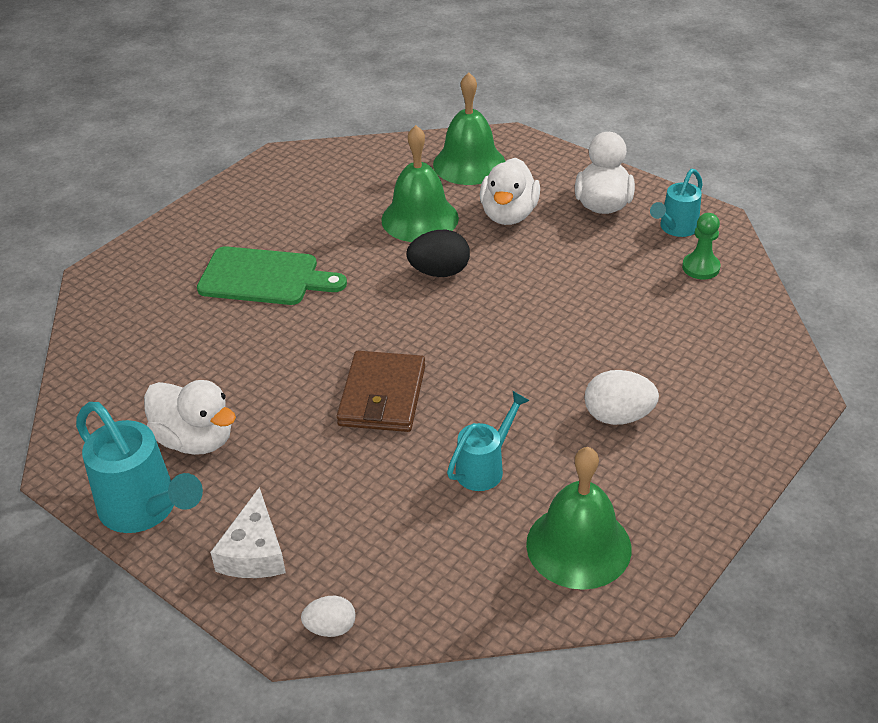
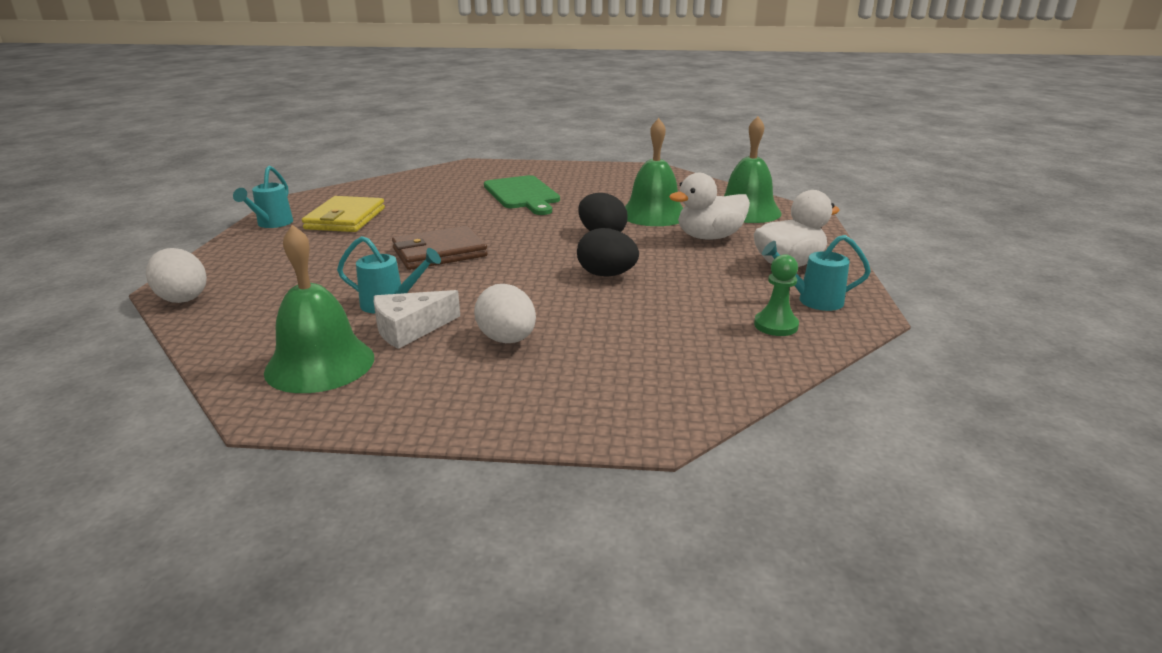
camera: 55 degrees right, 15 degrees down
(145, 510) = (272, 224): turquoise watering can -> turquoise watering can, size x0.62
(195, 440) = (345, 219): white duck -> yellow wallet
(254, 552) = (249, 258): white cheese -> white cheese (410, 329)
(330, 628) = (182, 298): white egg -> white egg, size x1.58
(537, 309) = (606, 275): none -> black egg

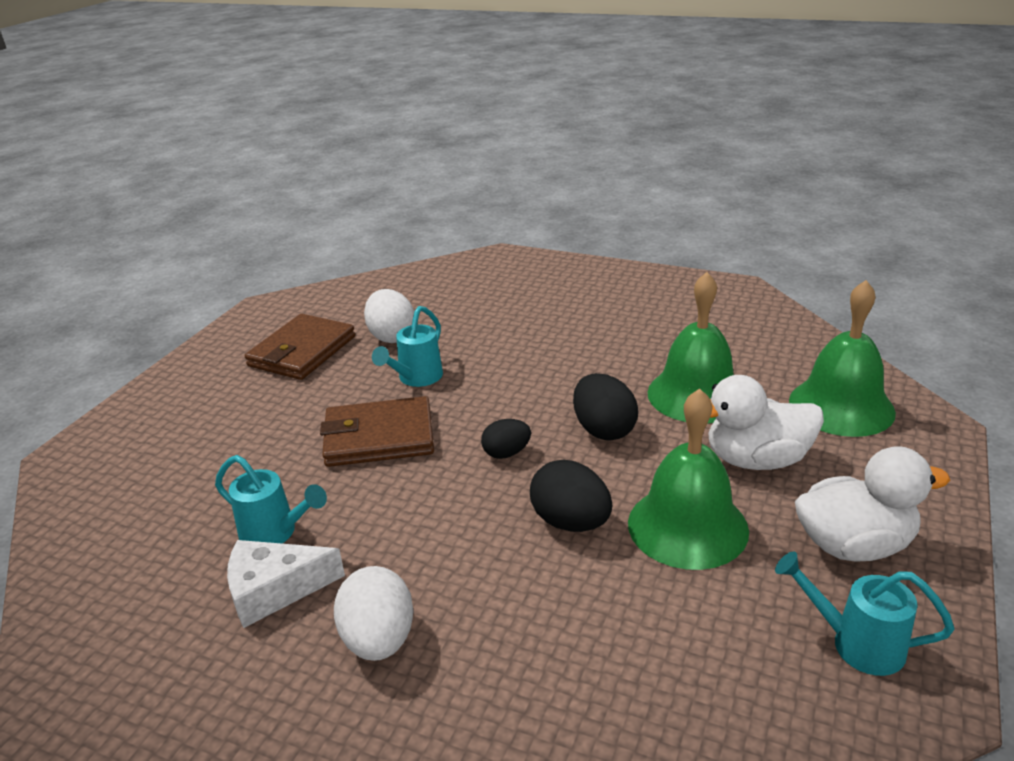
camera: 20 degrees right, 5 degrees up
(182, 298) = (66, 477): white egg -> white egg (392, 336)
(272, 224) = (218, 351): turquoise watering can -> turquoise watering can (416, 378)
(320, 364) = (145, 638): green bell -> green bell (687, 526)
(345, 219) = (302, 351): yellow wallet -> brown wallet
(522, 194) = (535, 328): green cutting board -> none
(541, 250) = (506, 453): none -> black egg
(775, 325) = (769, 693): green pawn -> none

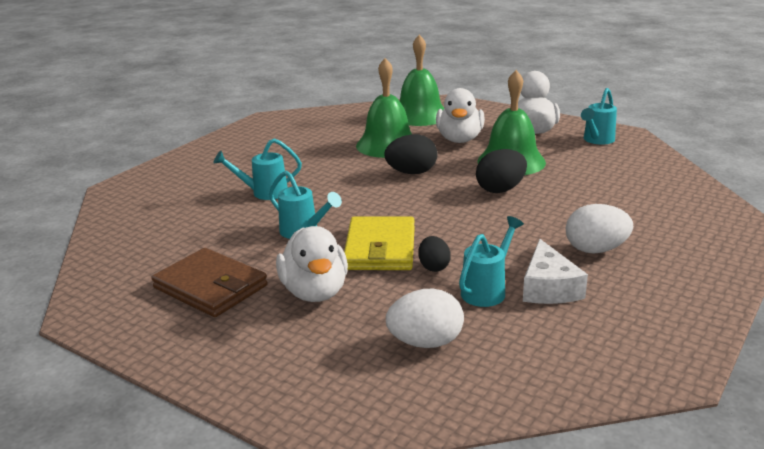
camera: 80 degrees left, 5 degrees down
(286, 410) = (315, 292): none -> white duck
(379, 437) = (380, 248): brown wallet -> yellow wallet
(392, 336) = (222, 241): white egg -> white egg (425, 342)
(506, 453) = (423, 203): black egg -> black egg (434, 267)
(510, 334) = (264, 193): none -> turquoise watering can

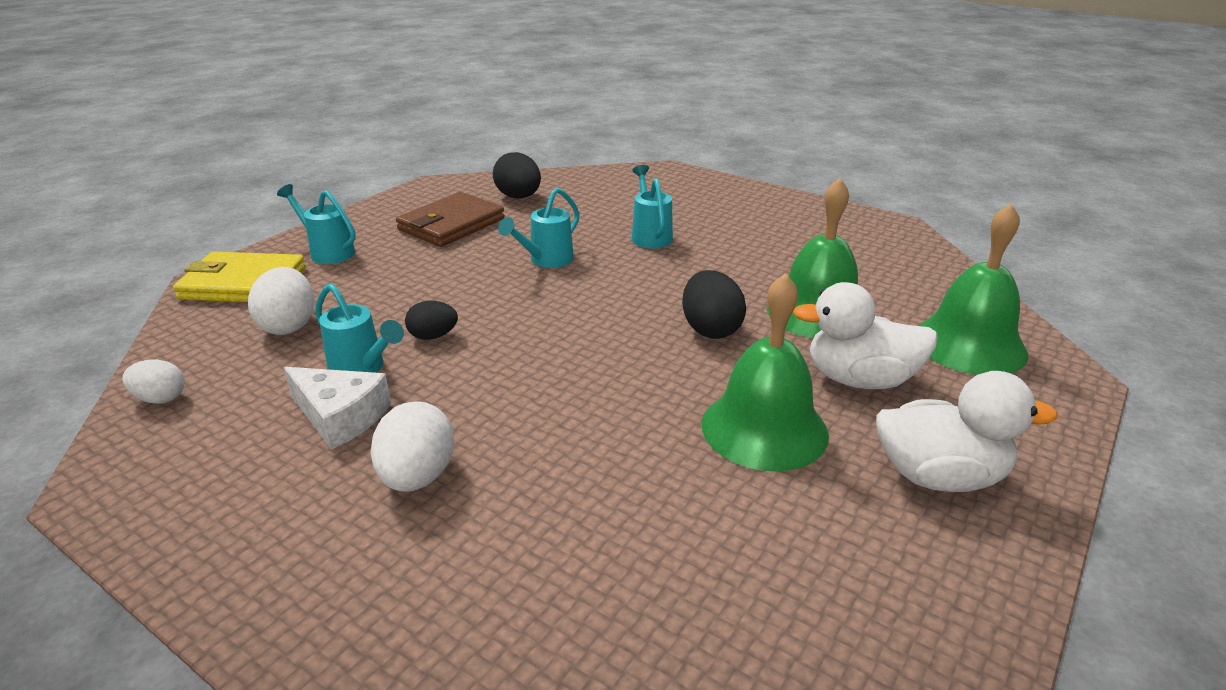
camera: 90 degrees right, 5 degrees up
(315, 292) = (416, 270): white duck -> none
(380, 248) = (491, 304): yellow wallet -> yellow wallet (243, 283)
(500, 189) = (646, 405): black egg -> black egg (518, 197)
(548, 287) = (340, 416): white cheese -> white cheese turned 150 degrees counterclockwise
(558, 383) = (160, 398): none -> white egg
(597, 140) = (909, 572): turquoise watering can -> turquoise watering can (328, 252)

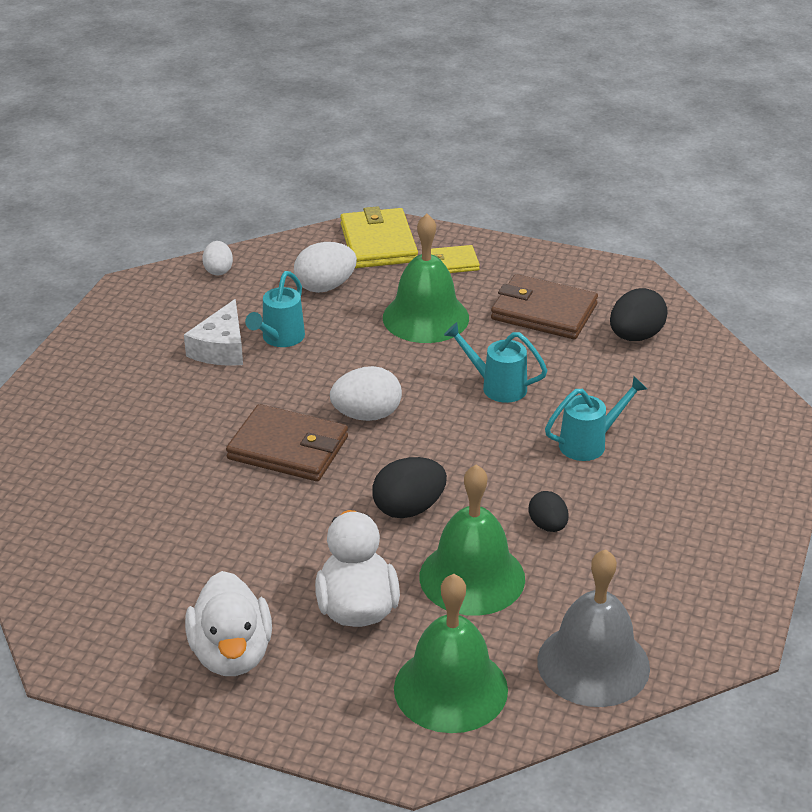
camera: 75 degrees right, 5 degrees up
(328, 252) = (451, 263): turquoise watering can -> yellow wallet
(417, 477) = (168, 399): white egg -> white egg (367, 415)
(433, 336) = (337, 358): black egg -> black egg (548, 526)
(578, 389) = (288, 448): none -> brown wallet
(764, 428) = (266, 554): green bell -> green bell (425, 317)
(927, 277) = (593, 664): none -> grey bell

